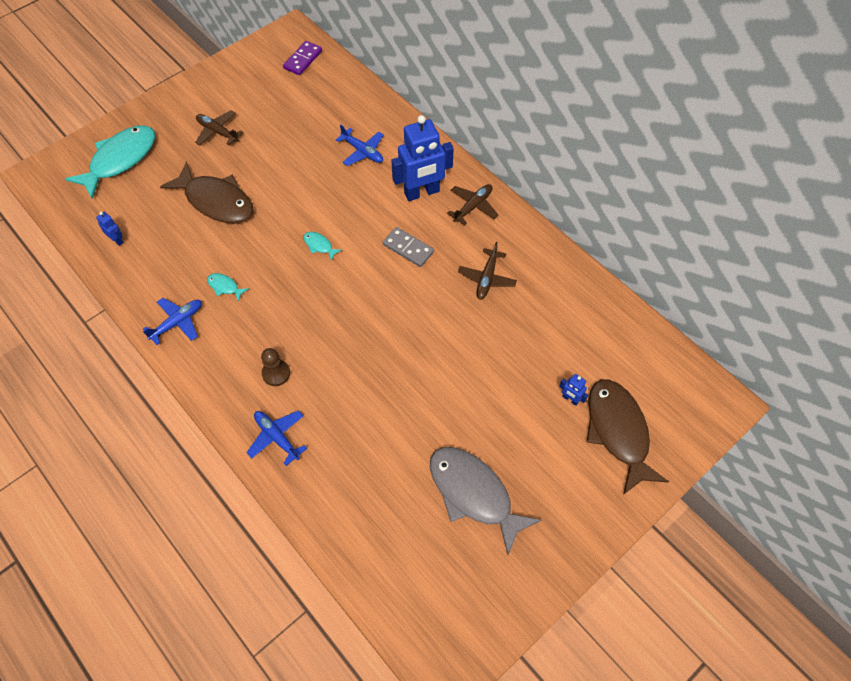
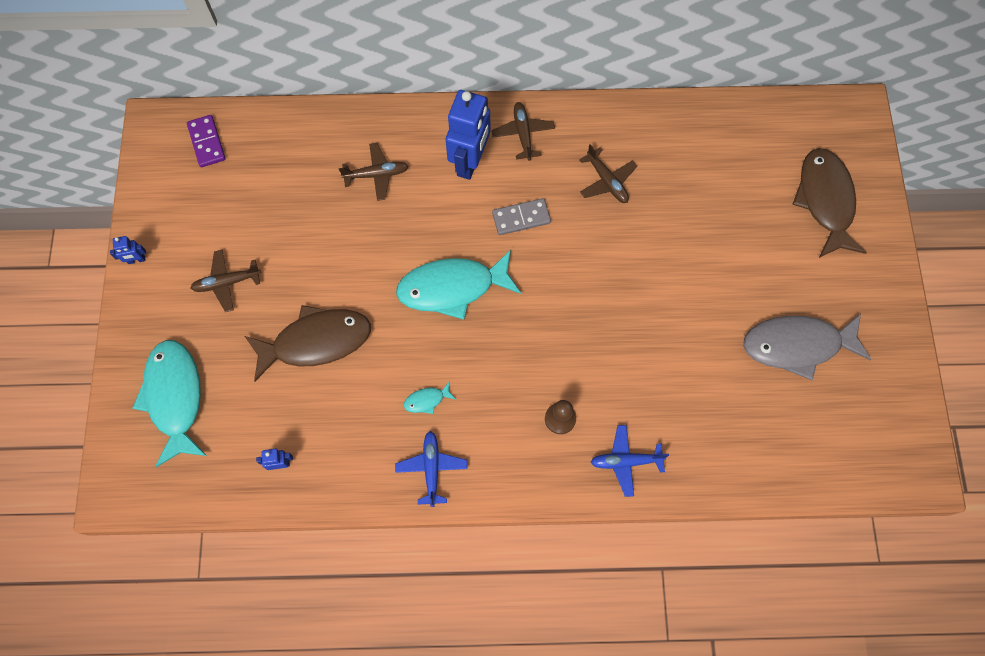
camera: 50 degrees left, 10 degrees up
(319, 245) = (452, 287): turquoise fish -> turquoise fish, size x2.45
(362, 152) = (376, 174): blue plane -> brown plane
(570, 399) = (771, 211): blue robot -> blue robot (136, 260)
(618, 431) = (825, 201): brown fish -> brown fish turned 60 degrees clockwise

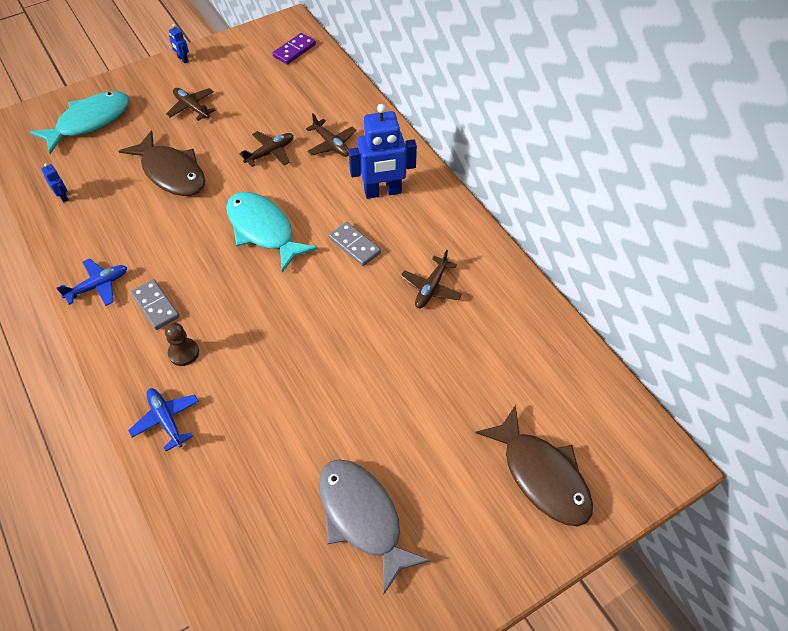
camera: 60 degrees right, 15 degrees down
(427, 400) = (156, 257): turquoise fish -> none
(489, 423) = (155, 306): none -> grey domino
(523, 134) = (433, 213): brown plane -> brown plane (270, 152)
(825, 201) = (541, 475): brown fish -> brown fish turned 90 degrees clockwise

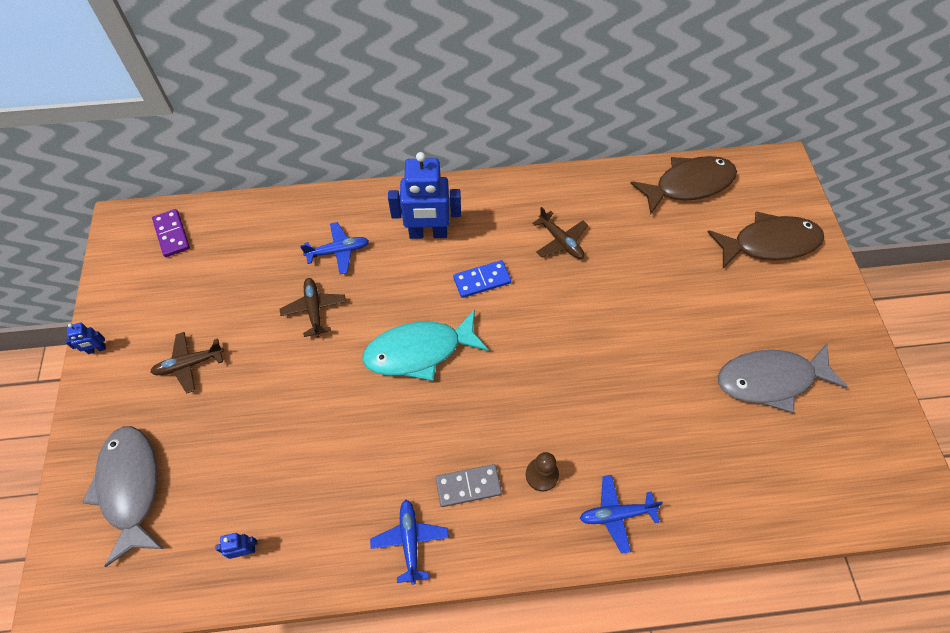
camera: 65 degrees left, 5 degrees up
(89, 122) = (131, 487): turquoise fish -> grey fish
(171, 172) = (281, 416): brown fish -> brown fish (688, 185)
(331, 144) = (338, 251): brown plane -> blue plane
(354, 245) = (482, 280): grey domino -> blue domino
(383, 192) = (428, 233): blue robot -> blue robot turned 75 degrees clockwise

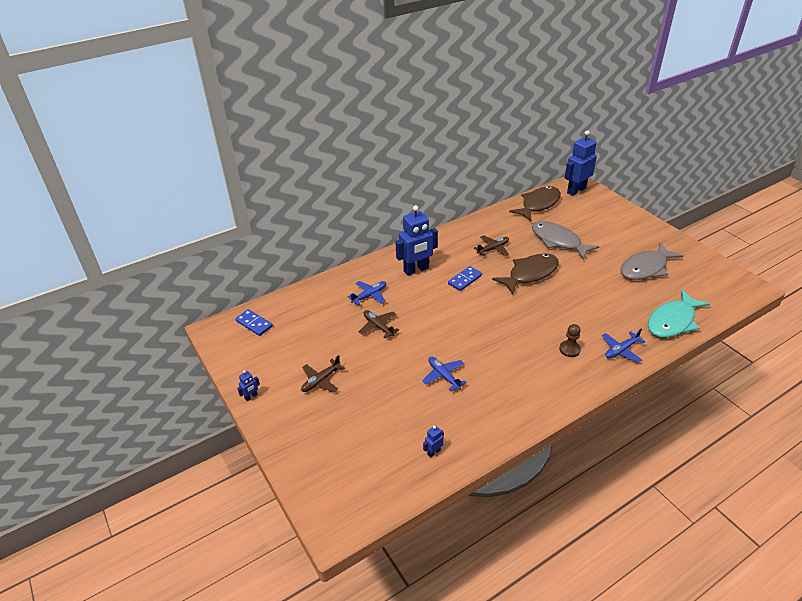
camera: 25 degrees left, 20 degrees down
(131, 487) = (334, 454): grey fish -> grey fish (558, 241)
(172, 234) = (254, 324): purple domino -> blue domino
(410, 541) = (525, 406): blue plane -> blue plane (443, 376)
(419, 351) = (457, 322): turquoise fish -> turquoise fish (673, 321)
(468, 486) = (535, 370): grey domino -> none
(561, 241) = (493, 249): brown plane -> brown plane turned 60 degrees counterclockwise
(768, 180) = (576, 190): none -> blue robot
(769, 243) = (598, 215): brown fish -> brown fish (530, 274)

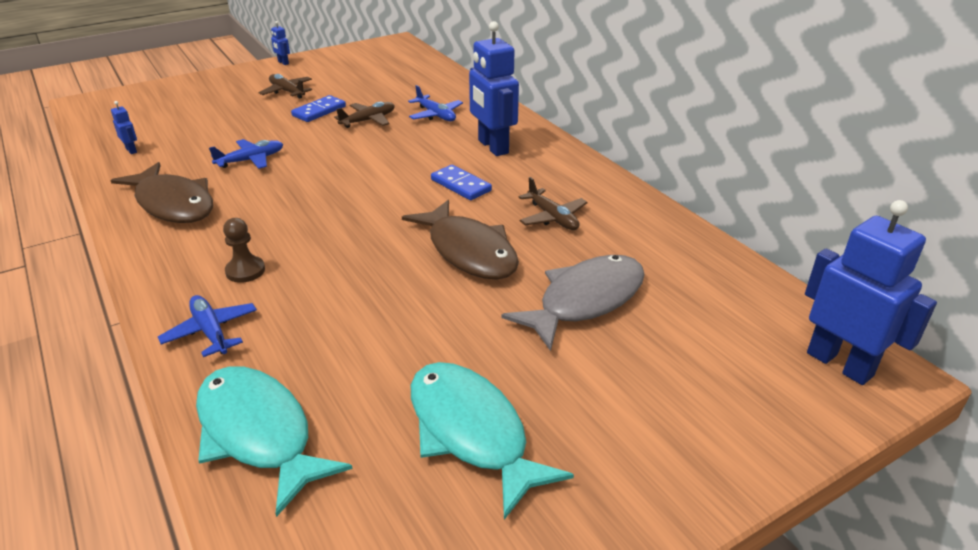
camera: 90 degrees right, 5 degrees down
(254, 324) = (399, 57): blue domino -> blue domino (319, 111)
(538, 204) = (739, 290): brown fish -> brown fish (173, 204)
(646, 268) = (471, 432): grey fish -> turquoise fish

